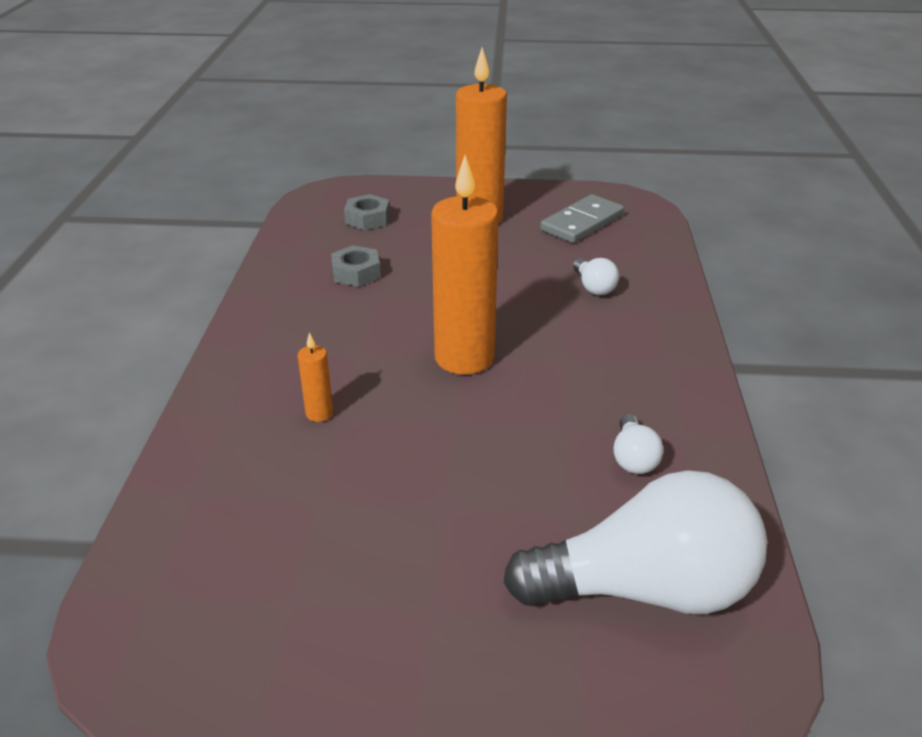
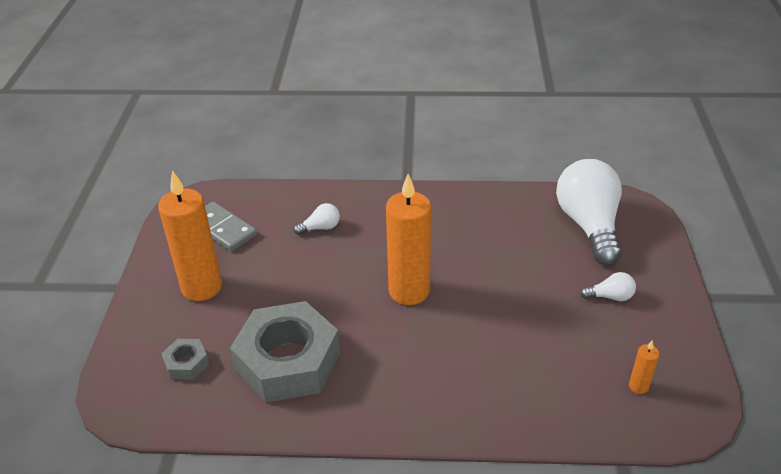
camera: 90 degrees left, 5 degrees up
(319, 413) = (478, 361): orange candle -> orange candle (638, 386)
(356, 273) = (288, 361): grey nut -> grey nut, size x2.31
(633, 458) = (498, 222): white light bulb -> white light bulb (610, 296)

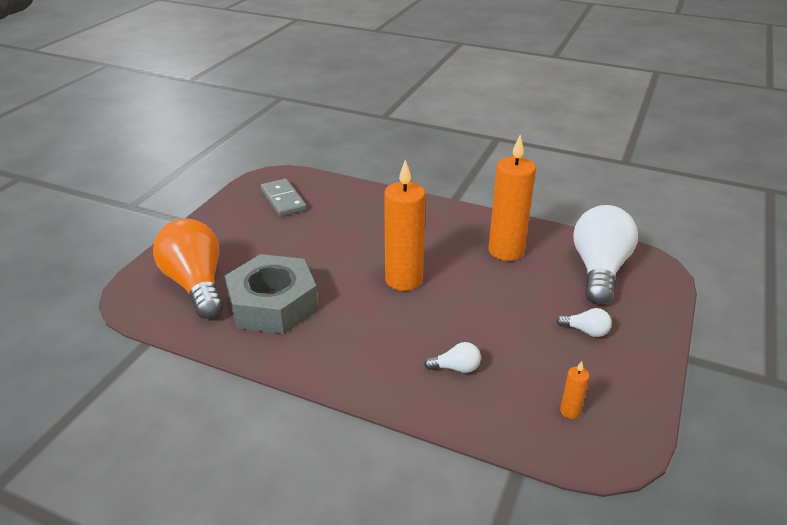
camera: 20 degrees right, 5 degrees down
(186, 363) = (196, 284): grey nut -> orange light bulb
(202, 287) = (241, 236): orange candle -> orange candle (506, 251)
(320, 228) = (360, 217): white light bulb -> white light bulb (456, 368)

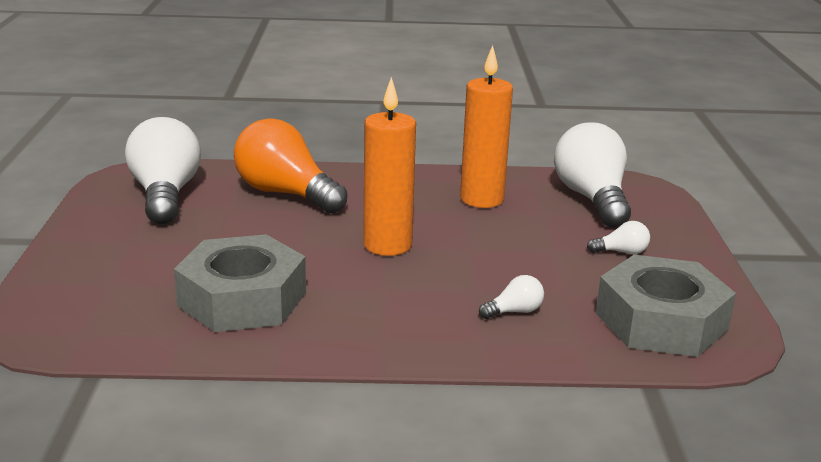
camera: 25 degrees left, 10 degrees down
(196, 284) = (117, 300): orange light bulb -> orange light bulb (286, 194)
(283, 200) = (165, 195): grey domino -> white light bulb
(570, 411) = (661, 321): orange candle -> grey nut

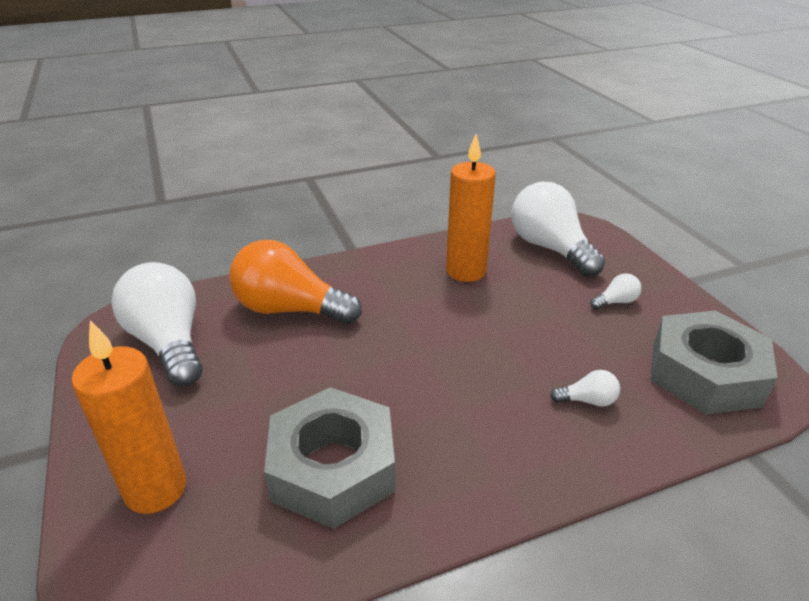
camera: 20 degrees left, 10 degrees up
(387, 245) = (424, 349): orange candle -> orange candle (156, 489)
(514, 311) = (587, 400): white light bulb -> white light bulb turned 45 degrees clockwise

